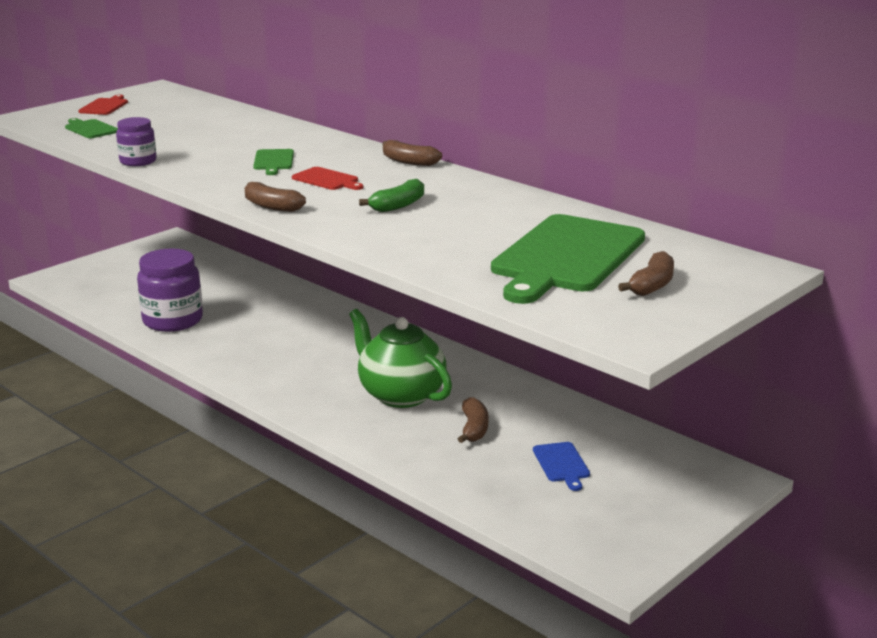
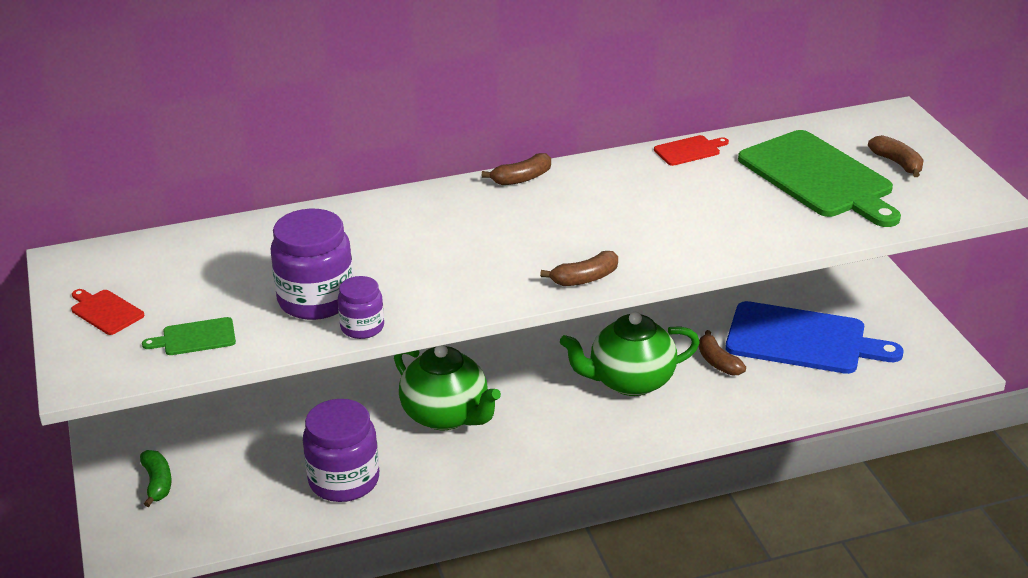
camera: 60 degrees left, 10 degrees up
(163, 144) = (316, 300): none -> purple jar
(274, 161) = (446, 247): green cutting board -> none
(281, 334) = (446, 415): none -> green teapot
(327, 180) = (534, 232): red cutting board -> red cutting board (689, 150)
(398, 205) = (639, 215): green banana -> green banana (157, 483)
(474, 428) = (718, 362): brown banana -> brown banana turned 150 degrees counterclockwise
(562, 464) = (802, 339): blue cutting board -> blue cutting board, size x2.35

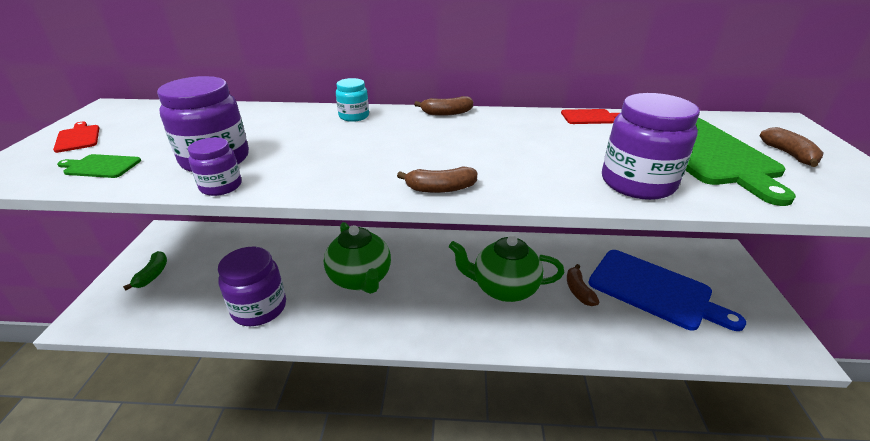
camera: 20 degrees right, 0 degrees up
(414, 207) = (354, 116): none -> turquoise jar
(764, 230) = (637, 183): none -> purple jar

